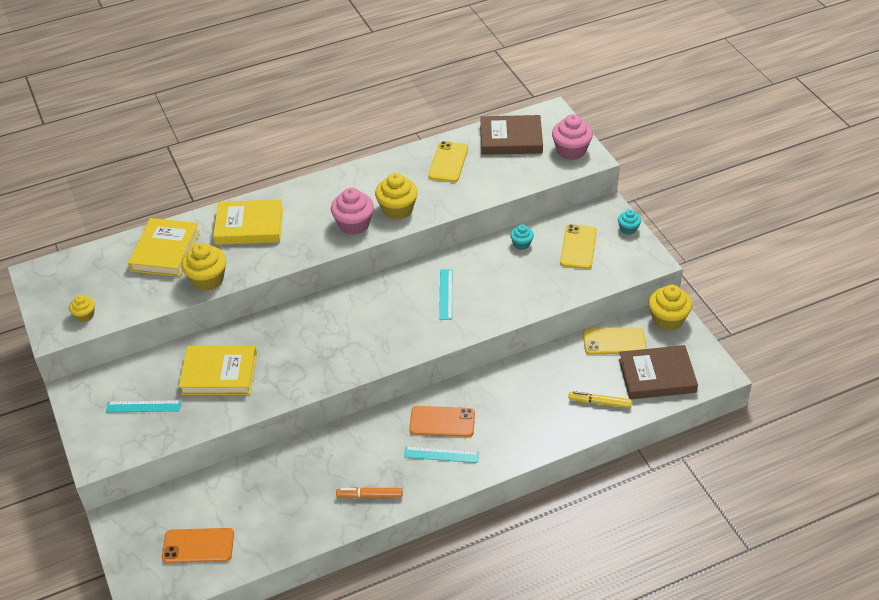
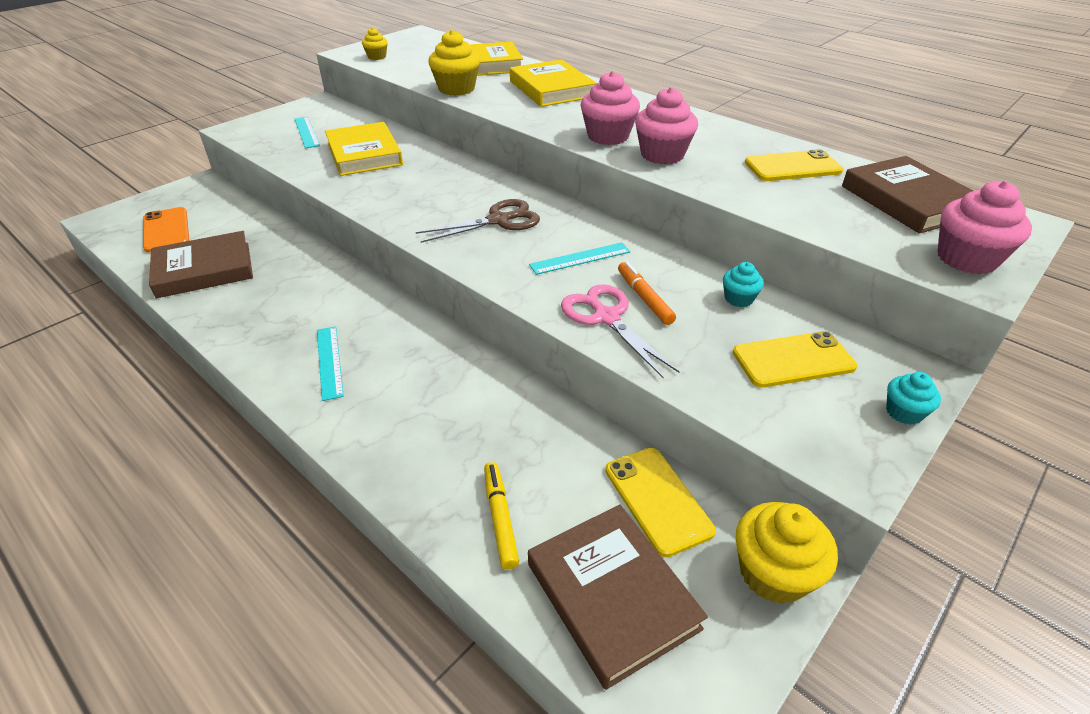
camera: 65 degrees right, 5 degrees down
(283, 519) = (204, 270): none -> brown book
(369, 495) = (247, 320): orange marker -> orange marker (644, 298)
(377, 319) = (499, 221): none -> brown scissors
(397, 209) = (662, 155): yellow cupcake -> pink cupcake
(442, 422) = (390, 347): orange phone -> none
(509, 302) = (606, 317): none -> pink scissors

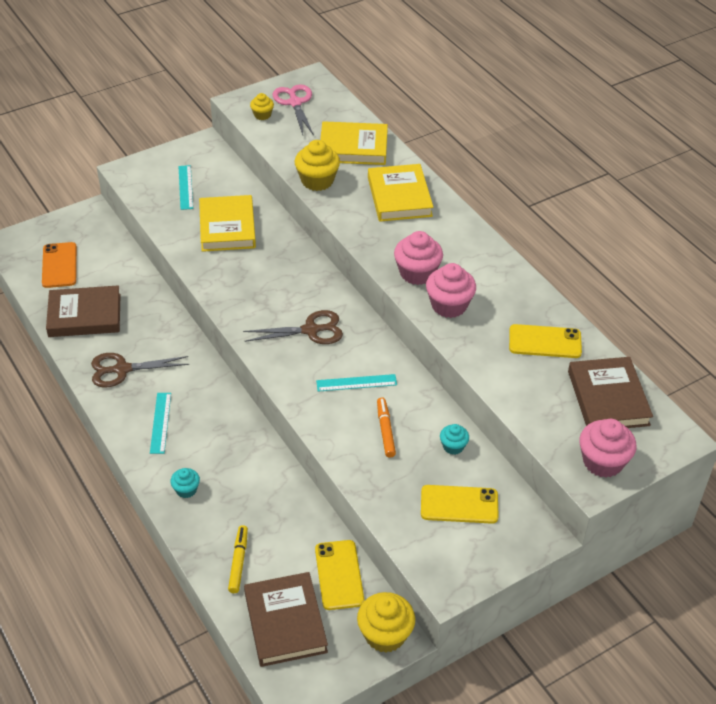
camera: 15 degrees right, 5 degrees up
(263, 314) = (122, 369): none -> brown scissors
(606, 317) = (350, 441): pink scissors -> pink scissors (295, 103)
(904, 412) = (505, 558): turquoise cupcake -> turquoise cupcake (186, 490)

